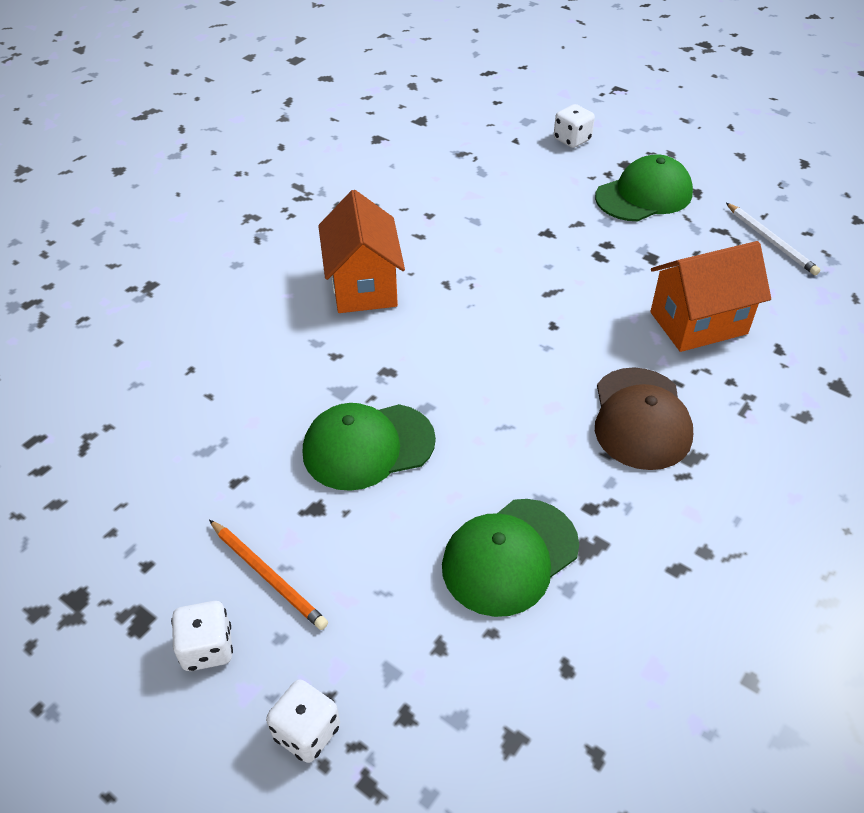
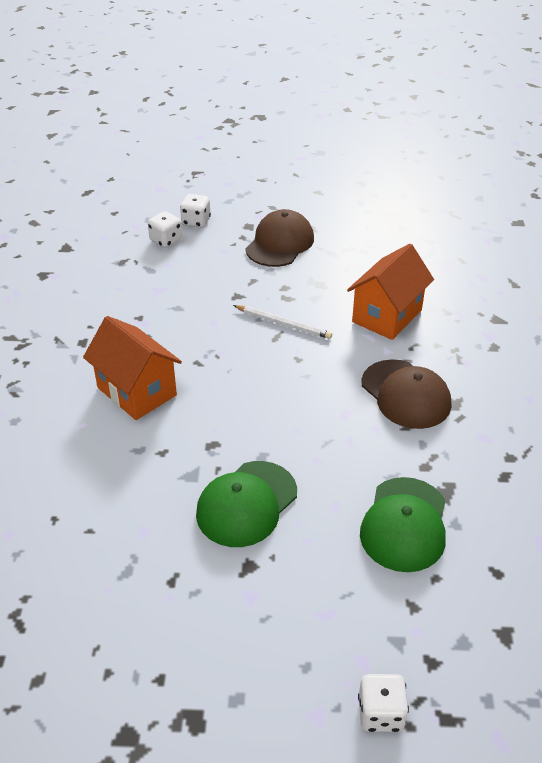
camera: 35 degrees left, 5 degrees down
(207, 648) = (262, 705): white dice -> white dice (166, 240)
(268, 576) = (258, 631): orange pencil -> none
(644, 195) = (280, 243): green cap -> brown cap
(771, 241) = (385, 243): white pencil -> white pencil (283, 323)

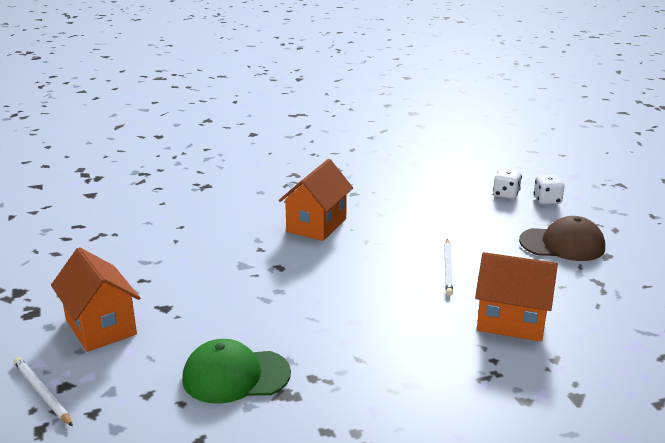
camera: 70 degrees right, 15 degrees down
(246, 504) = (225, 294): green cap -> none
(263, 638) = (100, 327): none -> orange house
(380, 713) = (42, 393): white dice -> white pencil
(405, 394) = (403, 351): brown cap -> none

